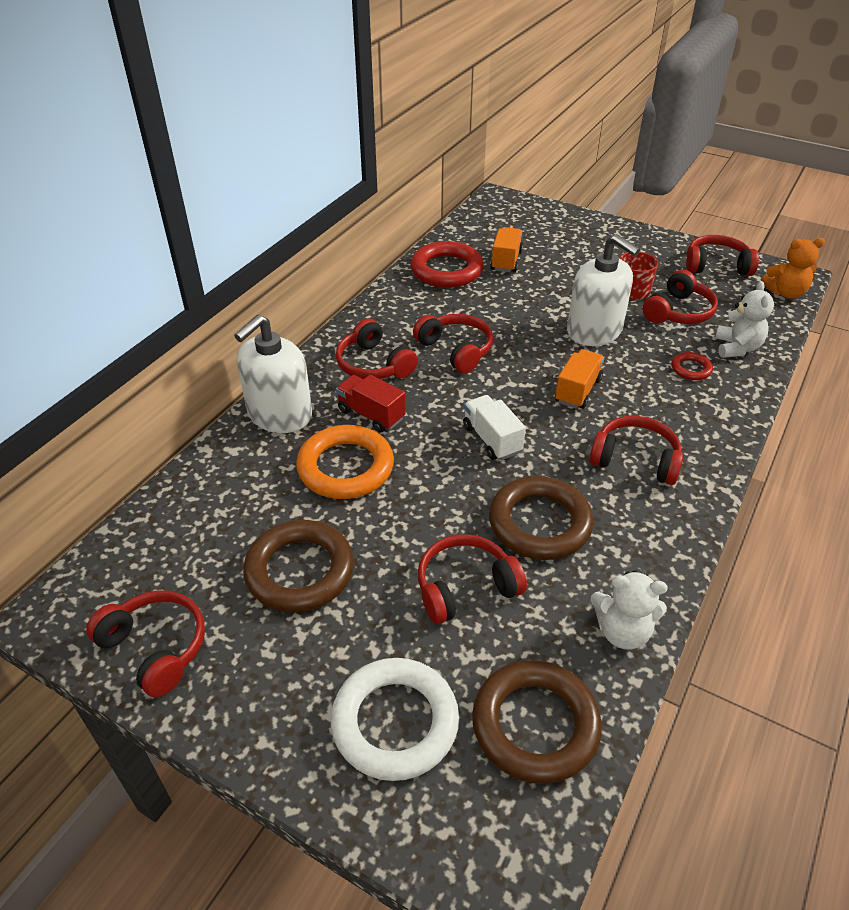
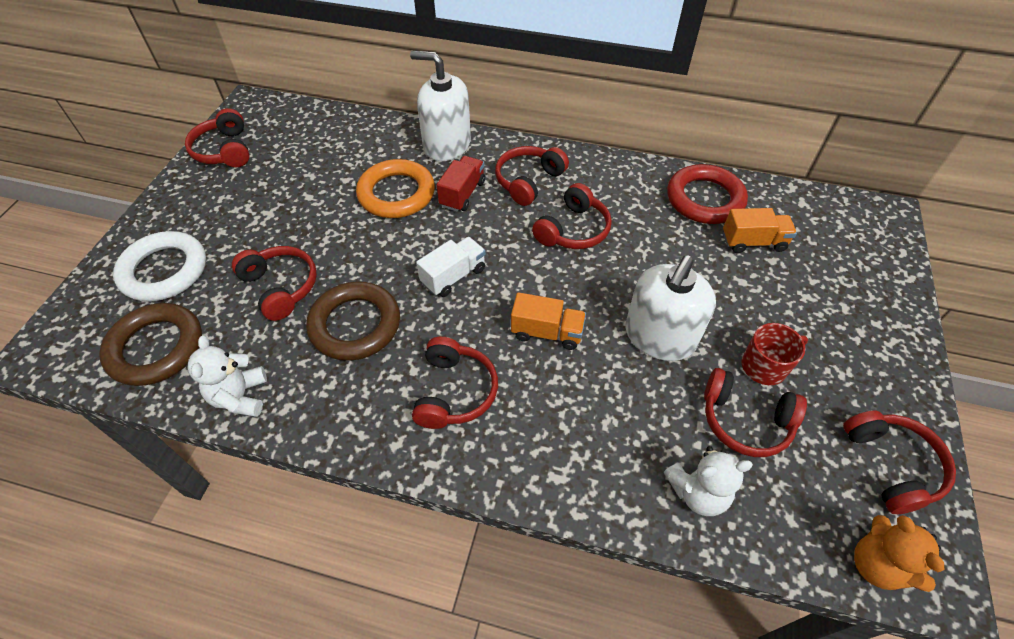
camera: 75 degrees right, 10 degrees up
(155, 648) = (224, 150): red headphones -> red headphones turned 135 degrees clockwise
(300, 571) = (289, 195): brown ring -> none
(691, 369) = (629, 439): red ring -> none

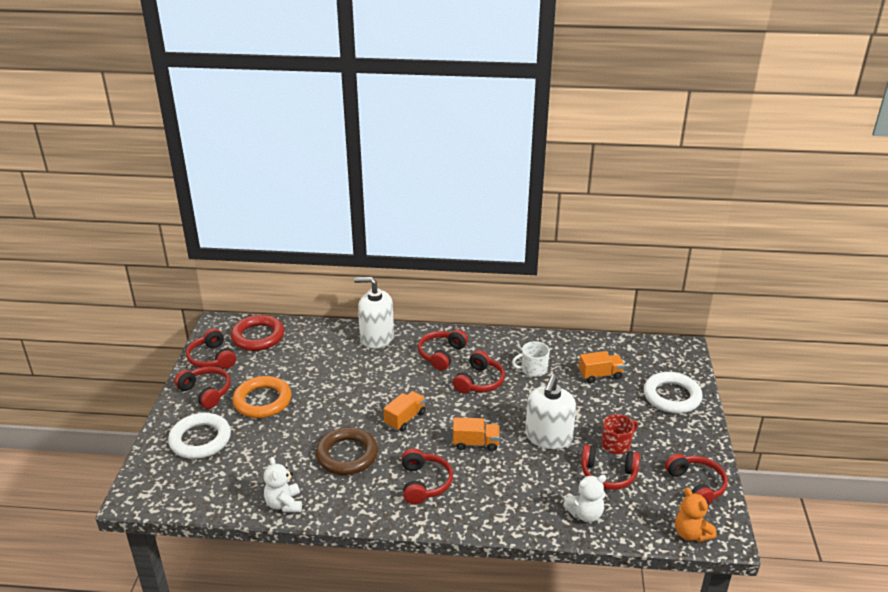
camera: 10 degrees left, 20 degrees down
(156, 348) = (215, 485): brown ring -> none
(280, 287) = (287, 439): red headphones -> red headphones (206, 392)
(396, 194) = (350, 373): orange ring -> orange ring (262, 401)
(453, 276) = (405, 419): white truck -> orange truck
(462, 194) = (397, 368): red truck -> none
(654, 220) = (533, 369): none -> white mug
(704, 199) = (564, 352): red ring -> red ring (258, 336)
(861, 292) = (672, 396): none -> white ring

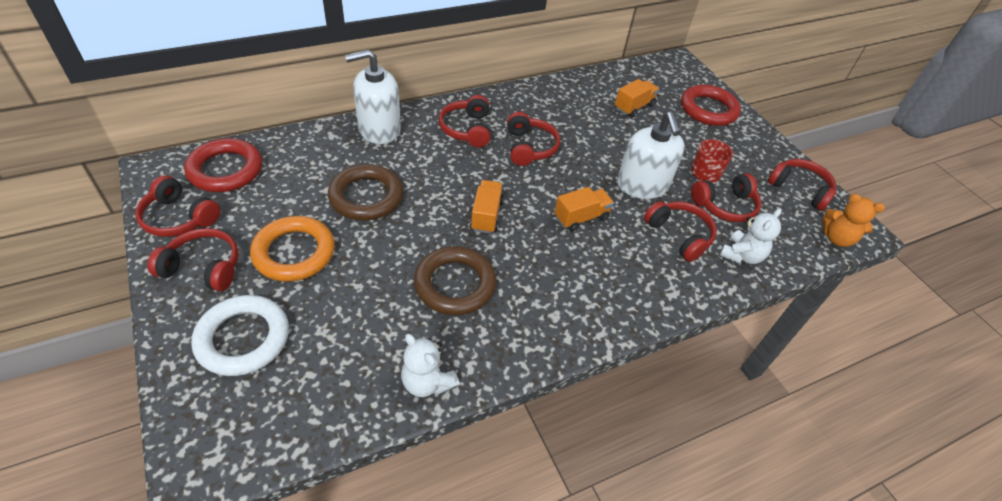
camera: 35 degrees left, 15 degrees up
(332, 380) = (366, 197): none -> brown ring
(424, 483) = (567, 285): red headphones -> red headphones (679, 235)
(533, 369) = (570, 119): white mug -> none
(672, 396) = (708, 109): white ring -> red ring

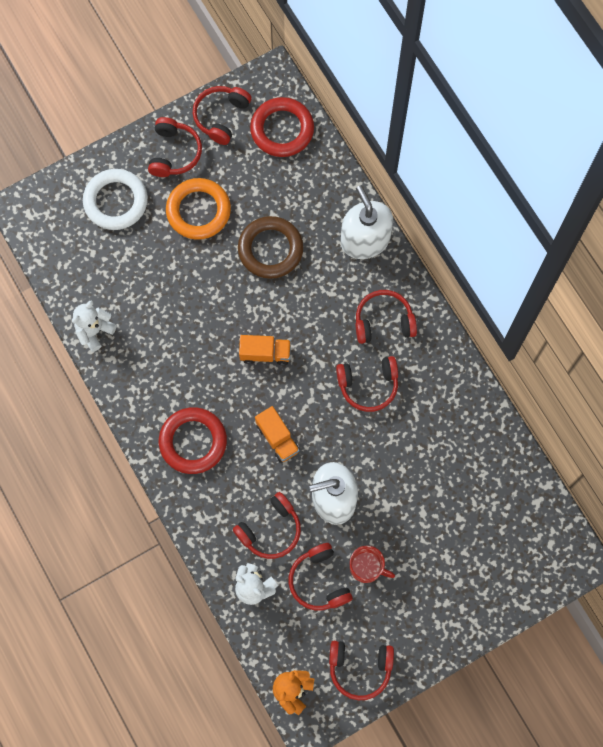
camera: 90 degrees right, 25 degrees up
(455, 284) = (184, 337): brown ring -> none
(634, 107) = (465, 496): orange truck -> none
(708, 109) = (481, 585): red ring -> red ring (193, 442)
(800, 189) = (360, 668): red headphones -> red headphones turned 60 degrees clockwise

